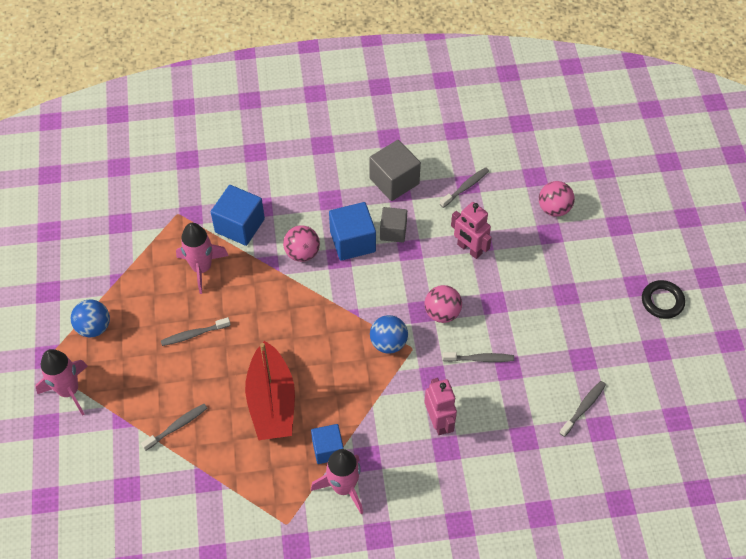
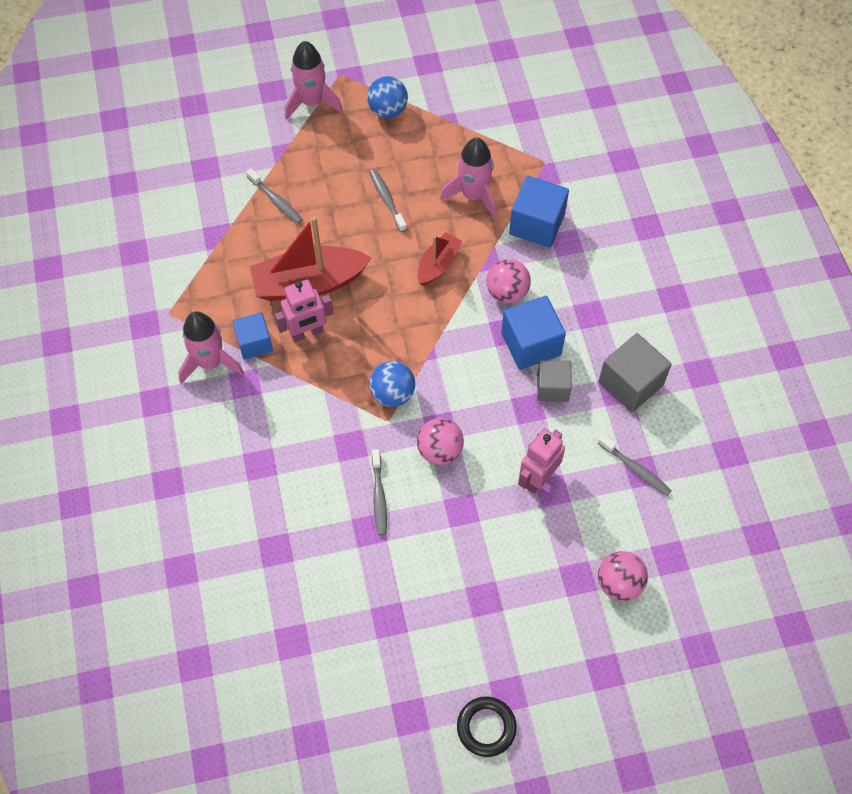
camera: 85 degrees right, 5 degrees up
(268, 300) = (438, 264): none -> red boat
(438, 421) = (293, 454): pink robot -> pink robot (307, 333)
(583, 407) = (319, 620): grey toothbrush -> none

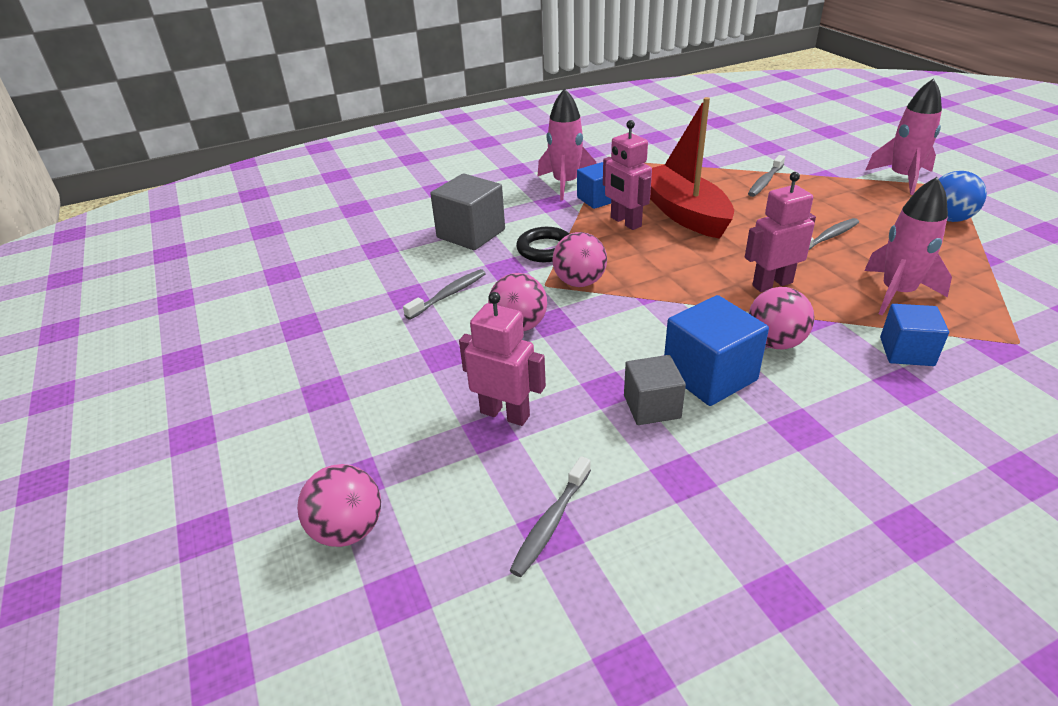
camera: 80 degrees right, 25 degrees down
(379, 496) = (449, 294): grey toothbrush -> grey toothbrush turned 150 degrees clockwise
(392, 394) = (579, 282): blue ball -> pink ball
(438, 264) = (772, 284): red boat -> pink robot
(486, 727) = (151, 421): black ring -> black ring (545, 249)
(537, 224) = (906, 351): blue cube -> blue cube, size x0.65
(630, 383) = (705, 494): grey cube -> grey cube (471, 234)

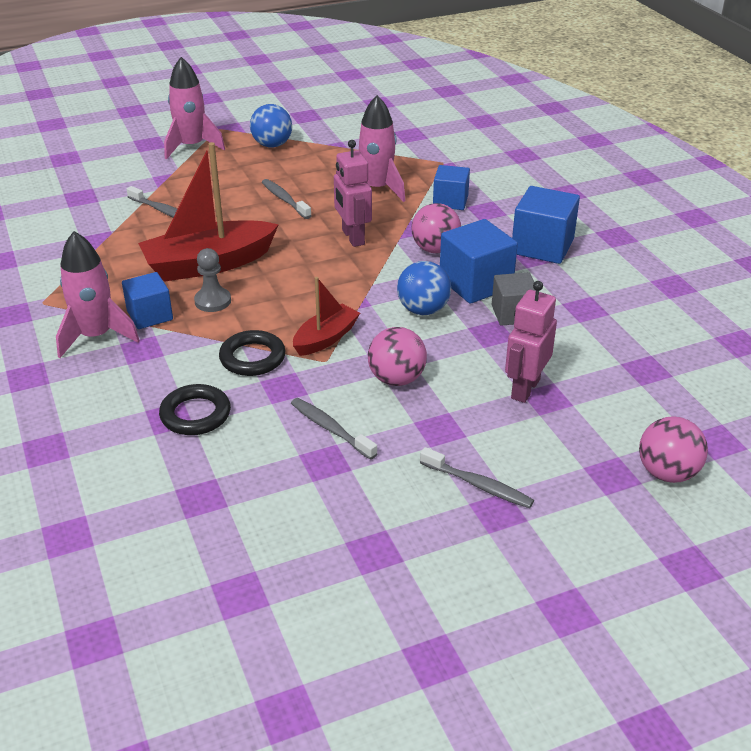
camera: 90 degrees left, 0 degrees up
(471, 234) = (195, 414): grey cube -> black ring
(550, 523) = (638, 368): grey toothbrush -> grey toothbrush (478, 485)
(579, 282) = (326, 338): pink ball -> red boat
(625, 222) = (213, 301): pink robot -> grey pawn
(642, 338) = (423, 310): none -> blue ball
(830, 438) = (542, 247): none -> blue cube

